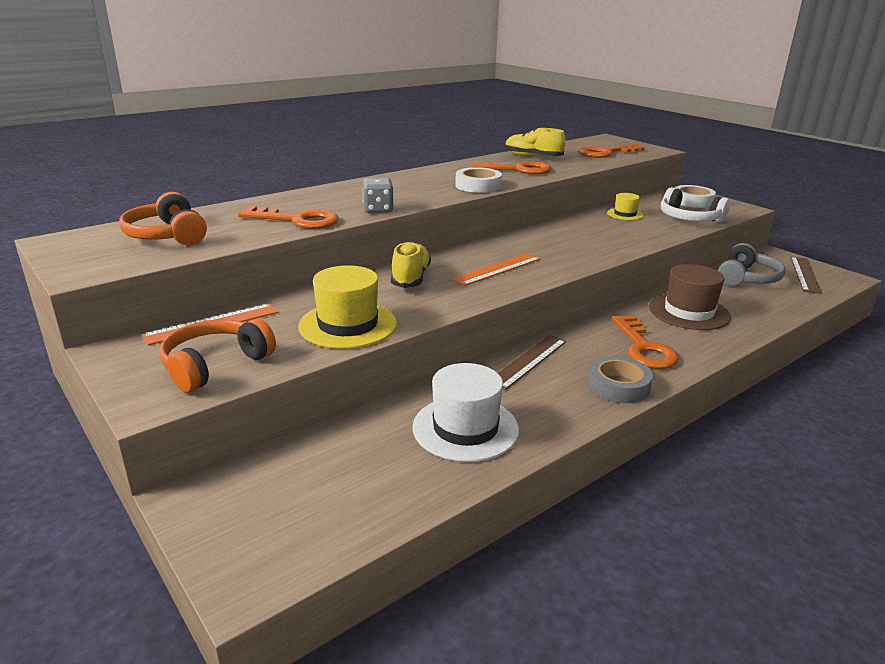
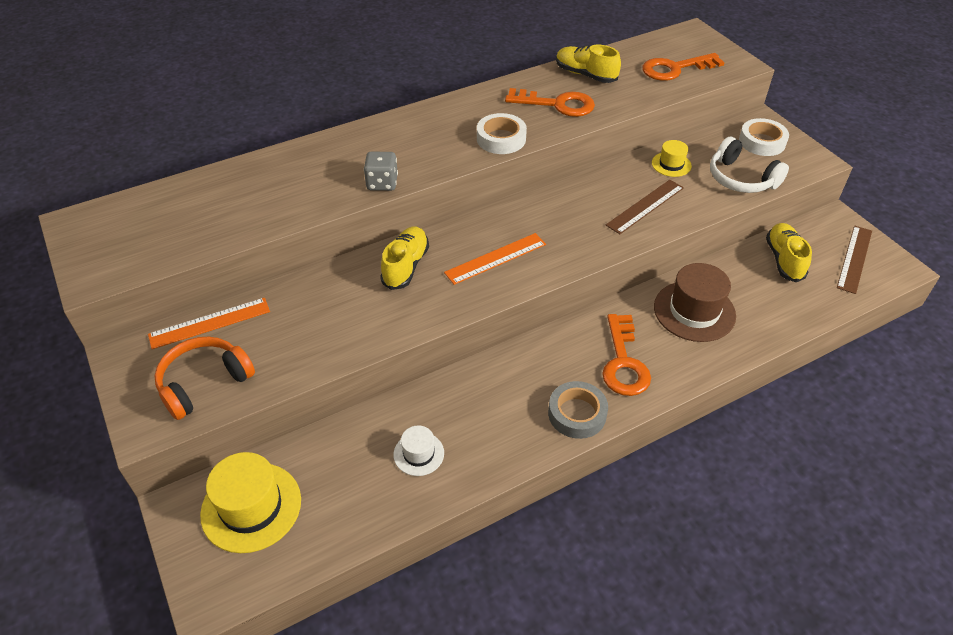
camera: 10 degrees right, 20 degrees up
(167, 235) = (172, 219): orange headphones -> none
(297, 220) = (298, 199): orange key -> none
(348, 325) = (329, 336): yellow hat -> yellow hat (251, 507)
(465, 428) = (418, 454): white hat -> white hat, size x0.54
(528, 361) = (503, 370): brown ruler -> brown ruler (645, 206)
(746, 278) = (784, 260): grey headphones -> yellow shoe

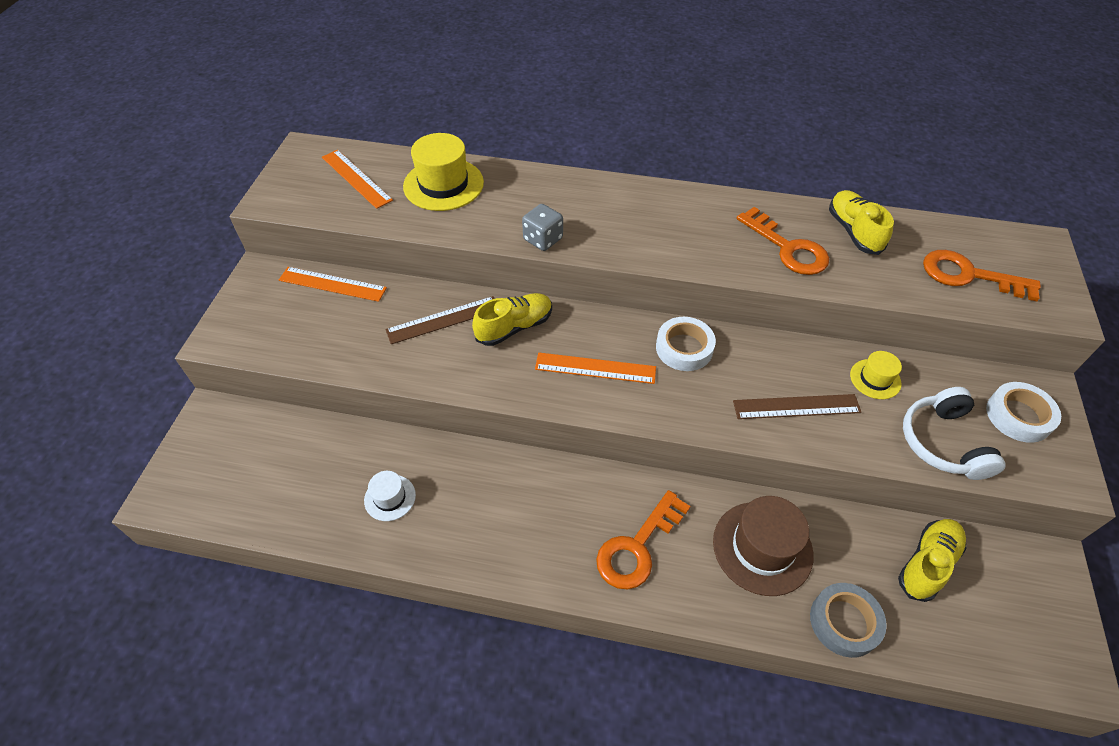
camera: 40 degrees right, 5 degrees up
(161, 219) = (356, 178): none -> orange ruler
(204, 383) = (282, 330): orange headphones -> none
(251, 507) = (246, 449): yellow hat -> yellow hat (443, 184)
(501, 139) = (692, 254): white tape -> white tape (684, 348)
(577, 414) = (545, 563): grey tape -> grey tape (844, 622)
(854, 258) = (1023, 623): brown ruler -> brown ruler (443, 320)

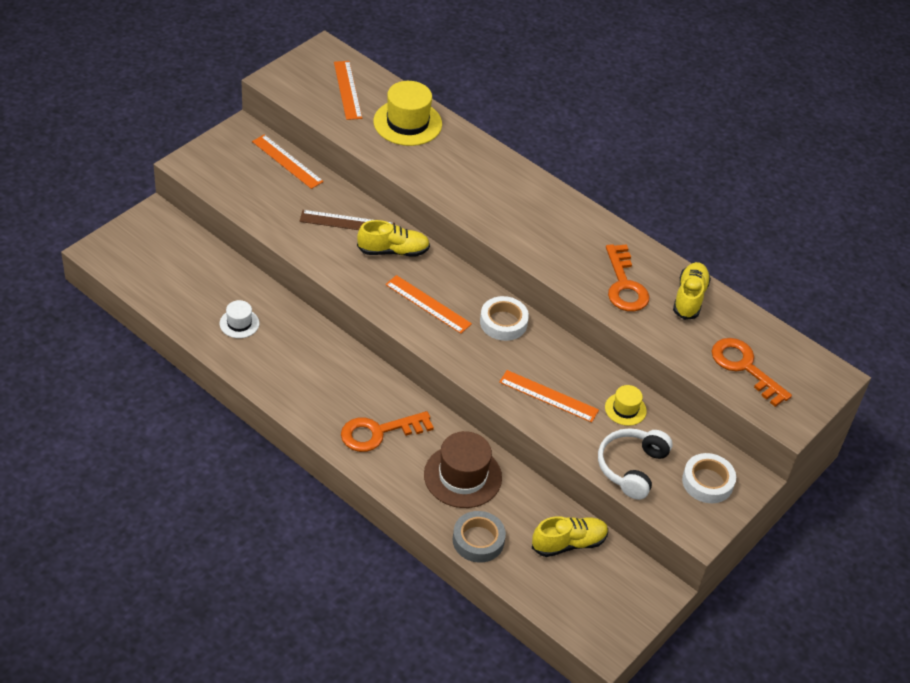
camera: 25 degrees right, 5 degrees down
(543, 239) = (447, 195): grey dice -> none
(796, 407) = (548, 396): brown ruler -> orange ruler

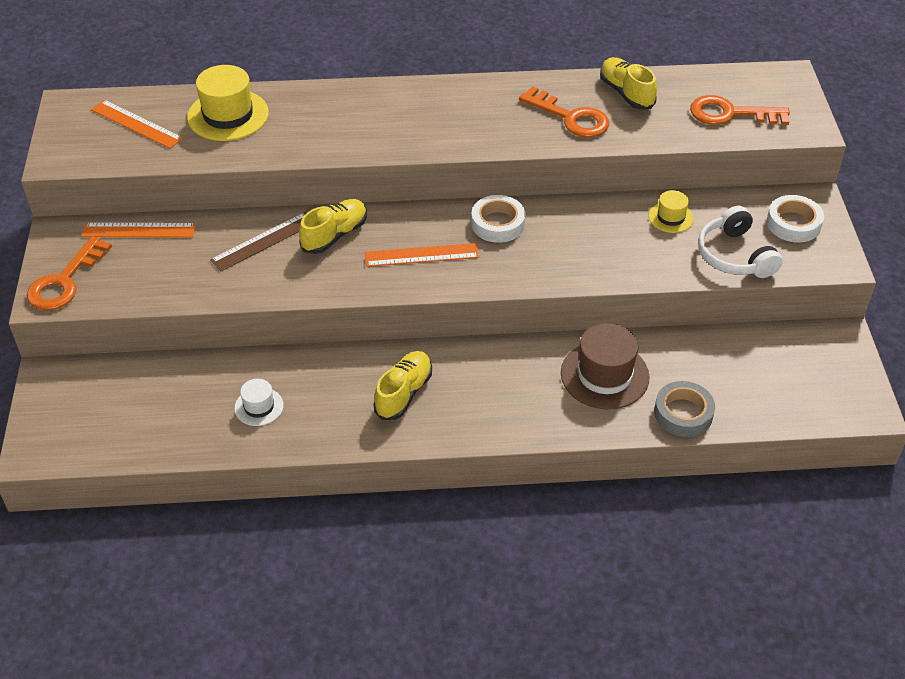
camera: 40 degrees left, 0 degrees up
(379, 432) = (497, 397): orange key -> orange key (65, 281)
(548, 396) = (608, 252): orange ruler -> none
(568, 543) = (743, 358): yellow shoe -> yellow shoe (403, 393)

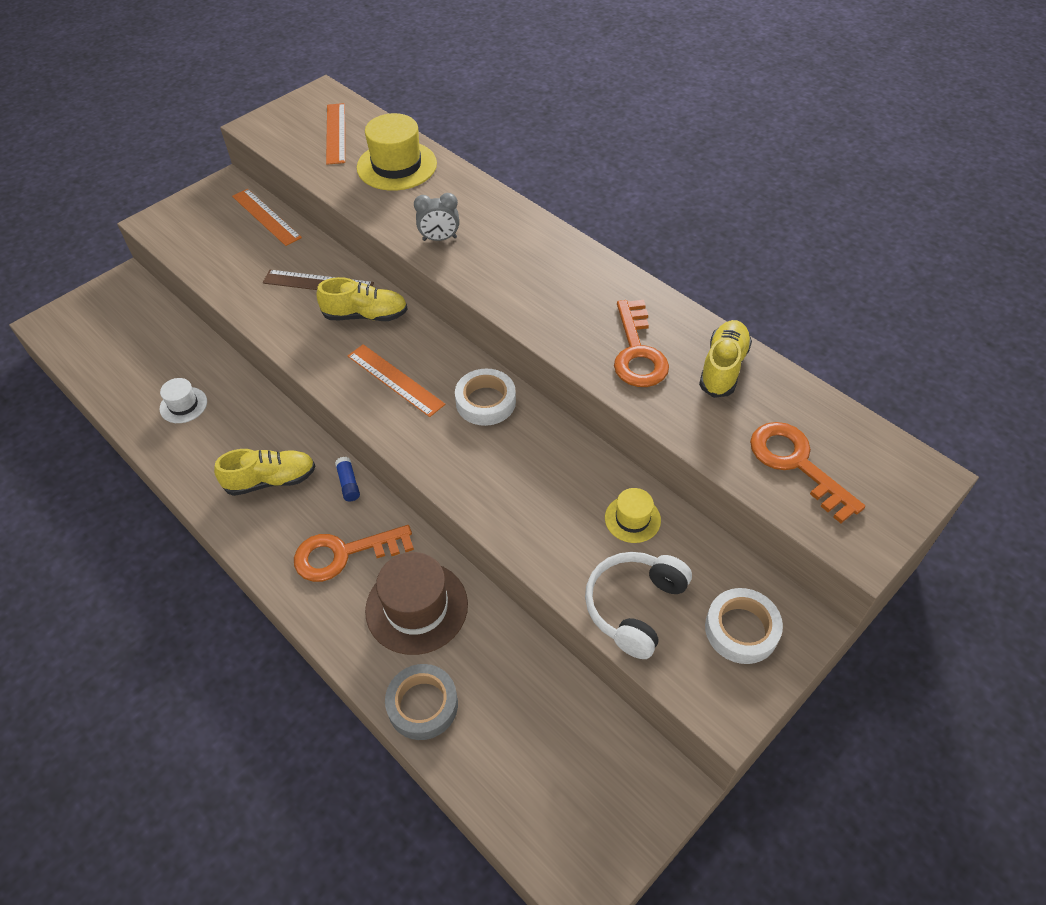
camera: 50 degrees right, 5 degrees up
(65, 281) = (180, 219): orange key -> orange key (344, 554)
(344, 139) = (439, 239): none -> grey clock
(457, 352) = (348, 483): none -> blue glue stick

